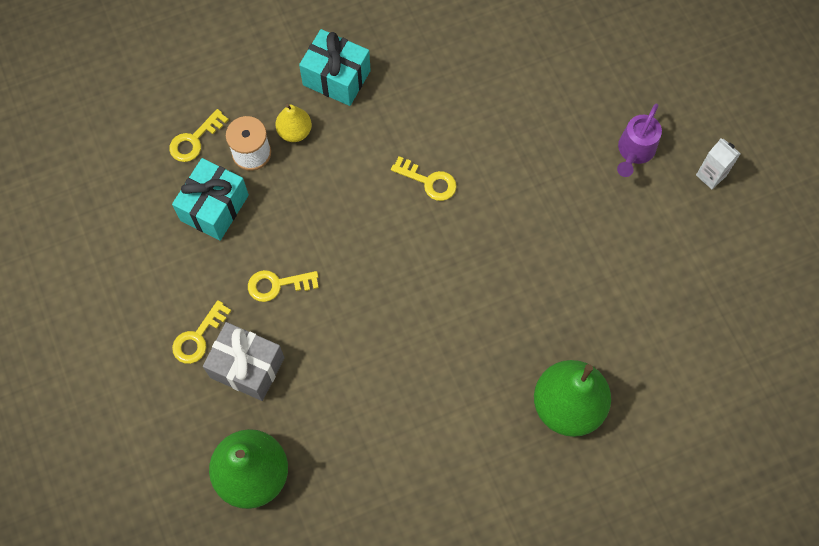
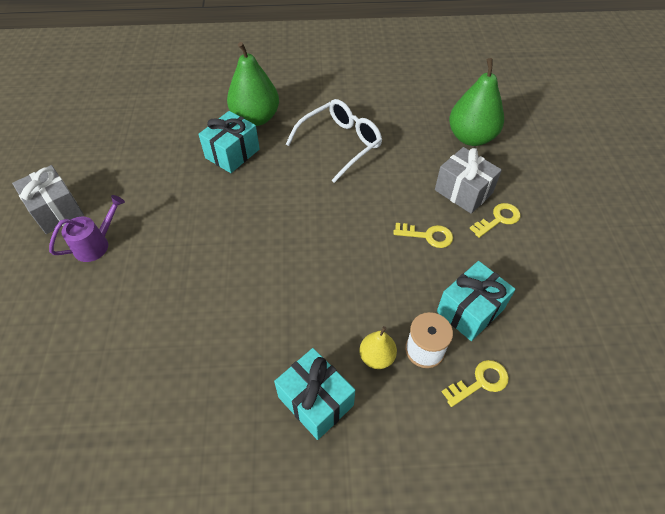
camera: 160 degrees left, 15 degrees down
(428, 181) = (274, 274): yellow key -> none
(430, 396) = (340, 144): none -> white glasses
(563, 329) = (232, 153): none -> turquoise gift
(711, 175) = (56, 210): white carton -> grey gift

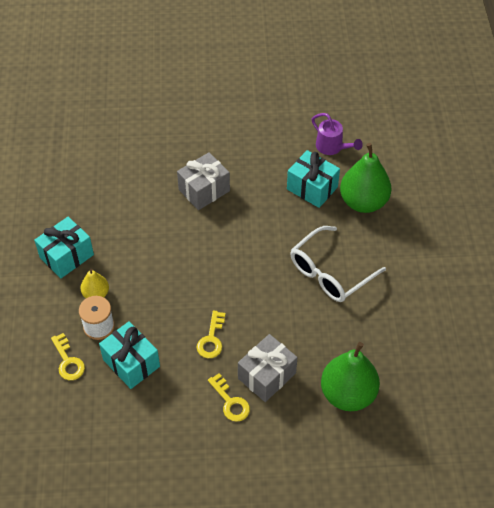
camera: 90 degrees right, 0 degrees up
(56, 210) = (242, 85): grey gift -> grey gift (204, 190)
(96, 244) = (208, 114): purple watering can -> purple watering can (332, 147)
(340, 144) = (330, 272): white glasses -> white glasses turned 90 degrees clockwise

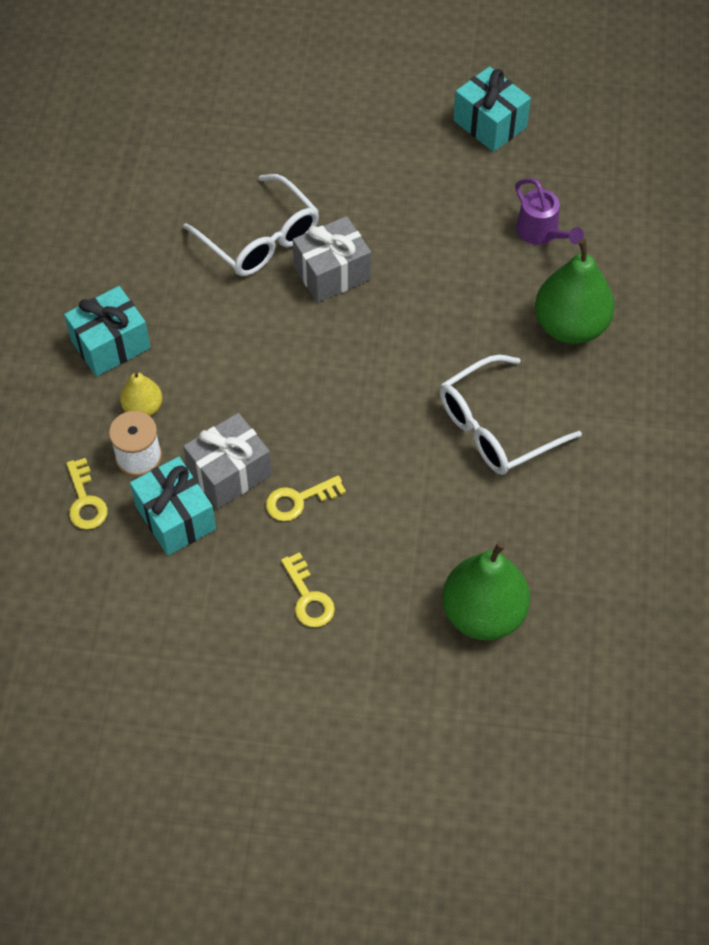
camera: 10 degrees right, 5 degrees up
(153, 175) = (260, 239): none -> white glasses
(211, 339) = (299, 500): yellow key -> yellow key turned 45 degrees clockwise
(267, 376) = (369, 567): grey gift -> grey gift (229, 473)
(312, 188) = (496, 293): turquoise gift -> turquoise gift (490, 124)

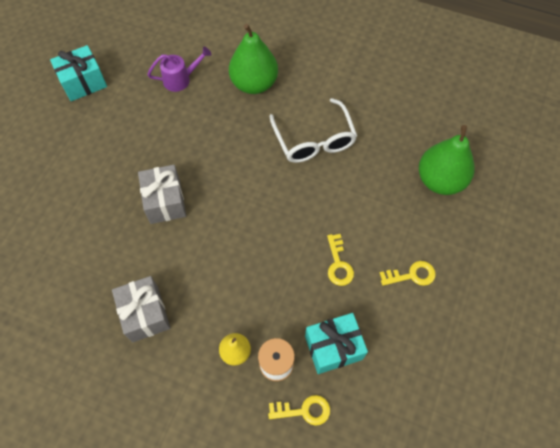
camera: 75 degrees left, 5 degrees up
(110, 344) = (171, 365): turquoise gift -> none
(229, 473) = (306, 303): grey gift -> grey gift (145, 314)
(260, 239) = (117, 240): white glasses -> none

